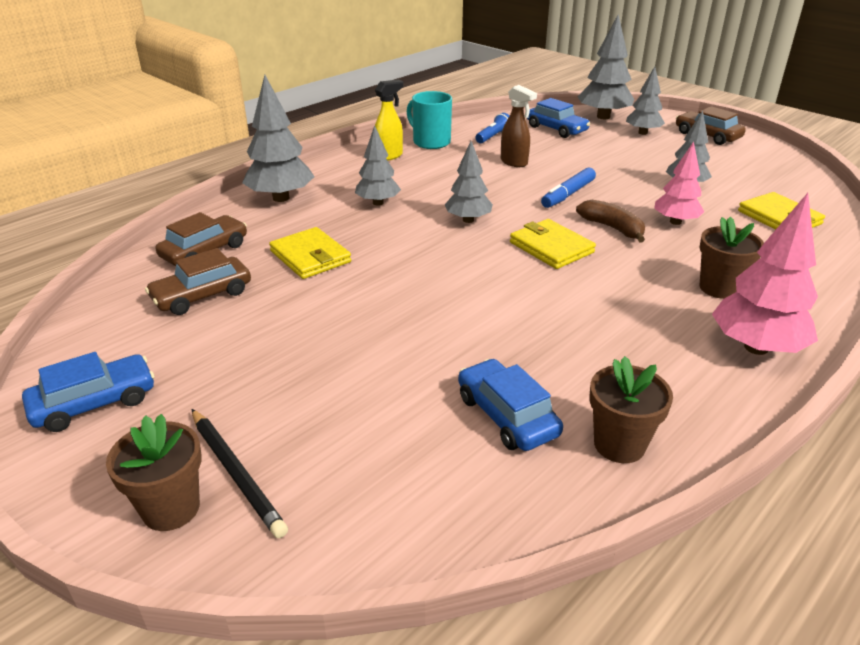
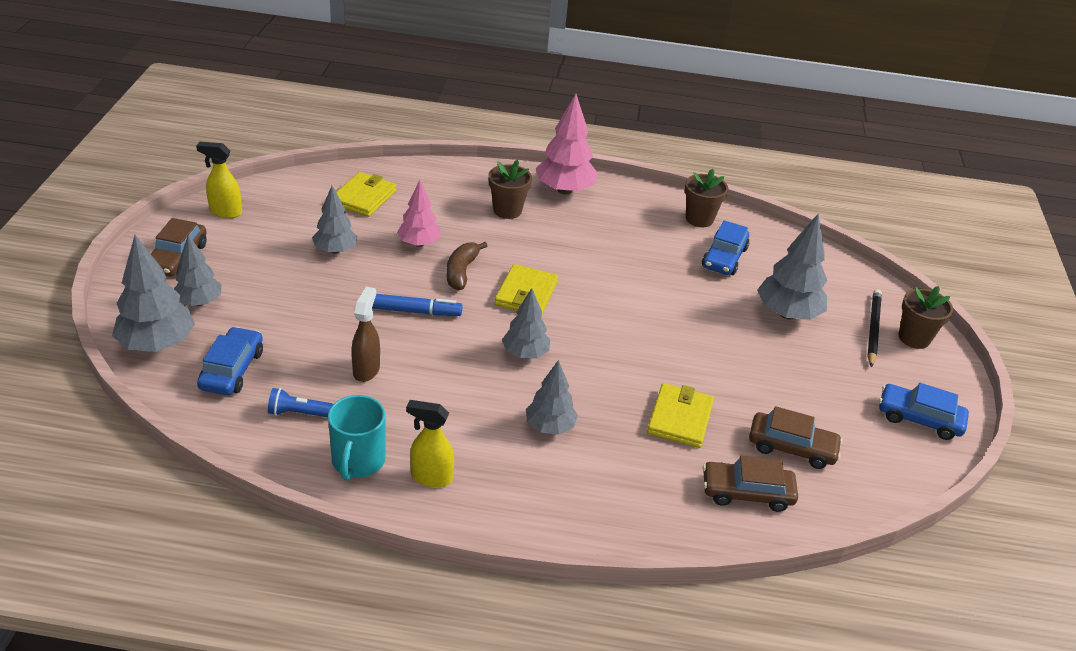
camera: 130 degrees left, 5 degrees up
(281, 198) = (611, 507): grey tree -> grey tree (787, 314)
(772, 159) = (225, 212): none -> yellow spray bottle

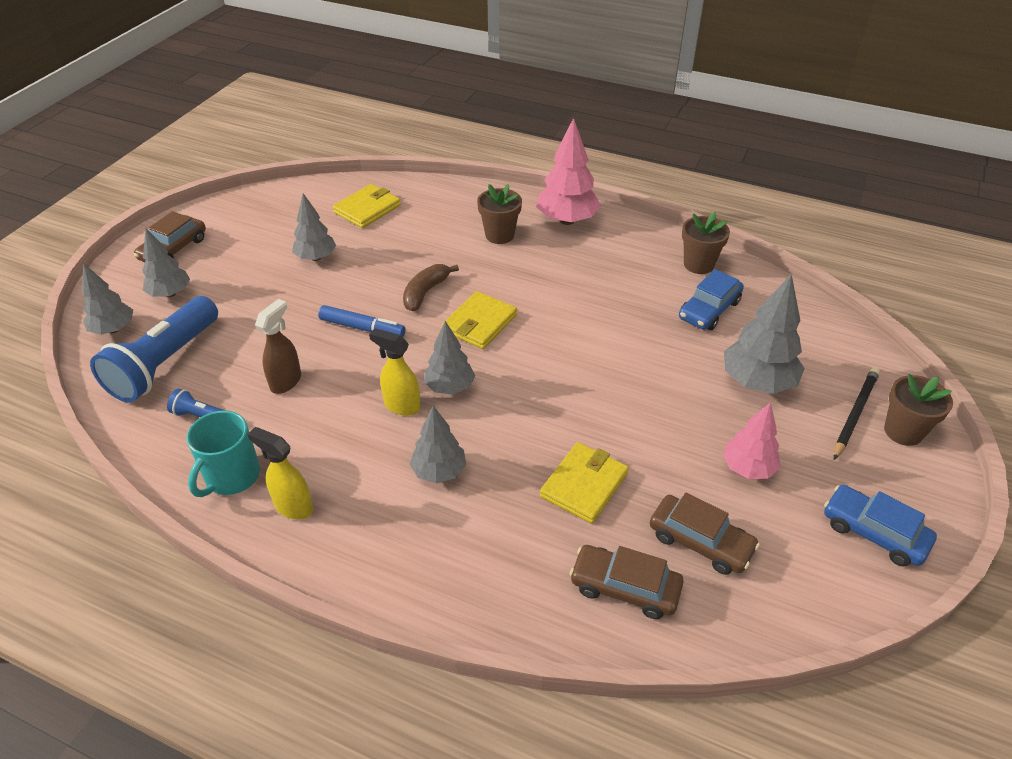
camera: 20 degrees right, 5 degrees up
(157, 344) = (113, 329): grey tree -> grey tree, size x0.65
(225, 212) = (236, 211): yellow spray bottle -> yellow spray bottle (401, 406)
(232, 370) = (164, 364): blue car -> blue flashlight
(419, 243) = (397, 259): pink tree -> pink tree (748, 468)

